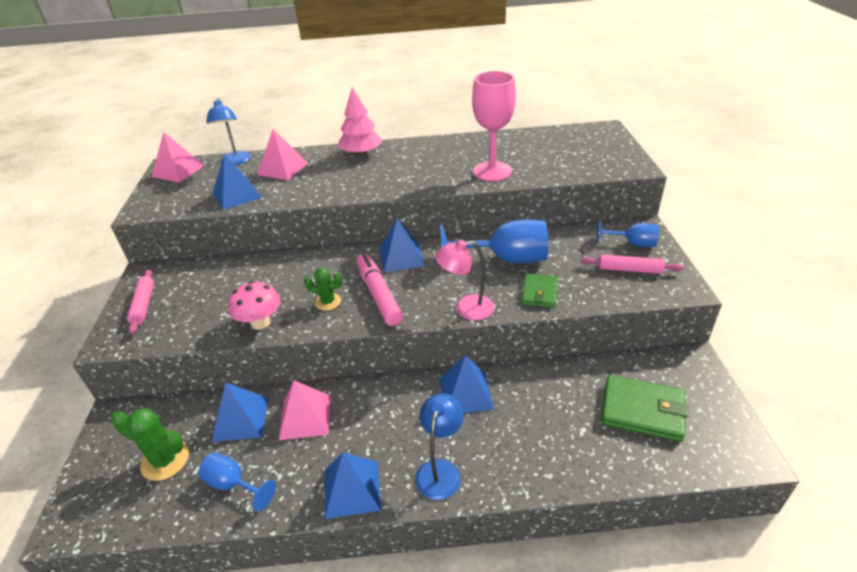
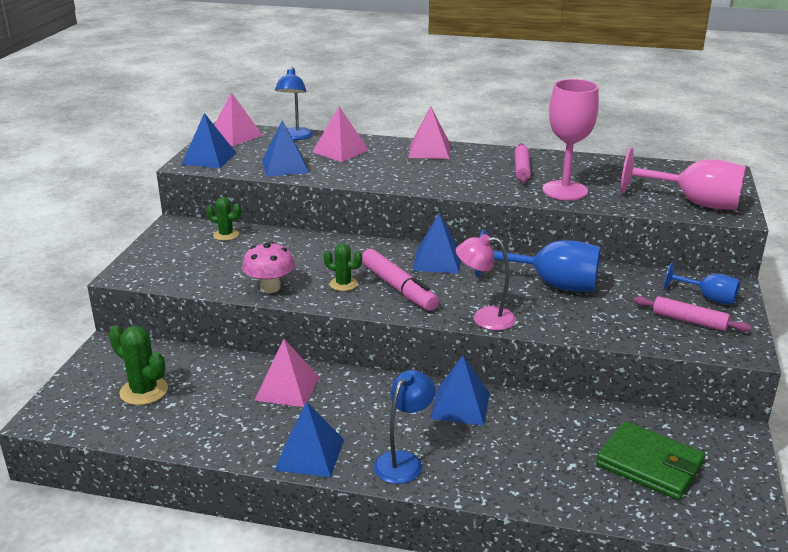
camera: 15 degrees right, 10 degrees down
(144, 305) = (165, 251): pink rolling pin -> pink rolling pin (521, 169)
(199, 272) = (226, 235): none -> green cactus
(233, 485) = (199, 424): blue goblet -> none
(241, 419) = (225, 375): blue pyramid -> blue pyramid (209, 158)
(361, 153) = (429, 150): pink tree -> pink pyramid
(379, 294) = (398, 288): pink marker -> pink marker turned 150 degrees clockwise
(539, 292) = (572, 320): green wallet -> none
(597, 162) = (693, 202): none -> pink goblet

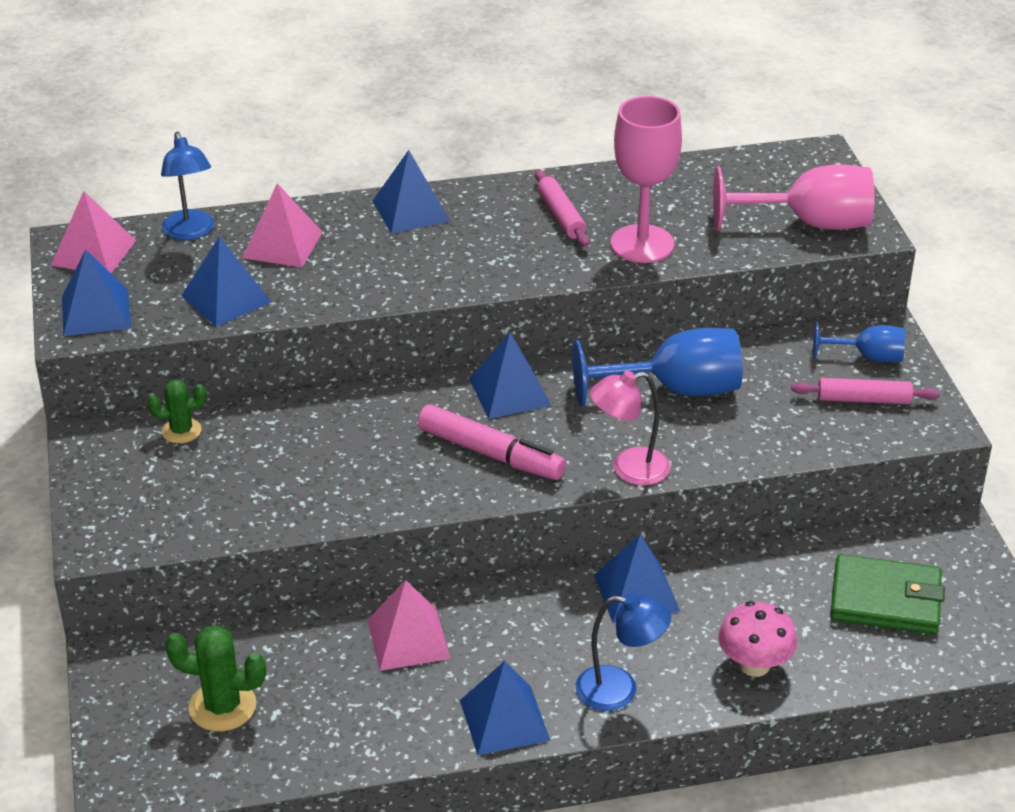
camera: 25 degrees left, 10 degrees up
(270, 288) = (321, 505): pink mushroom -> pink mushroom (754, 665)
(343, 284) = (414, 469): green cactus -> none
(404, 461) = (619, 690): blue lamp -> blue lamp turned 90 degrees clockwise
(429, 150) = (411, 210): pink pyramid -> blue pyramid

